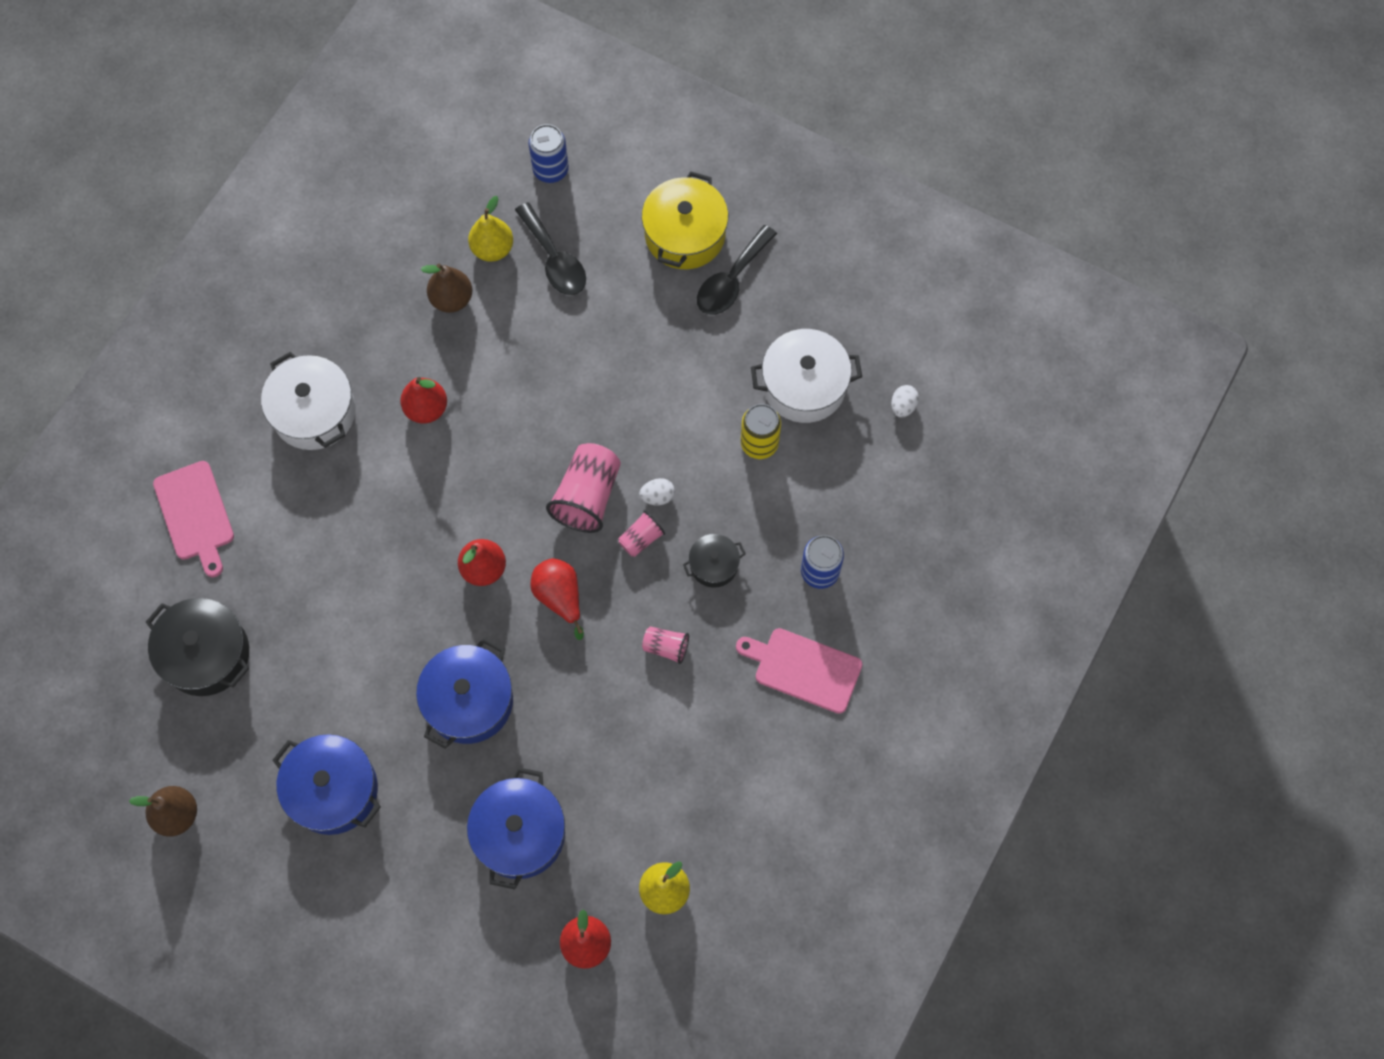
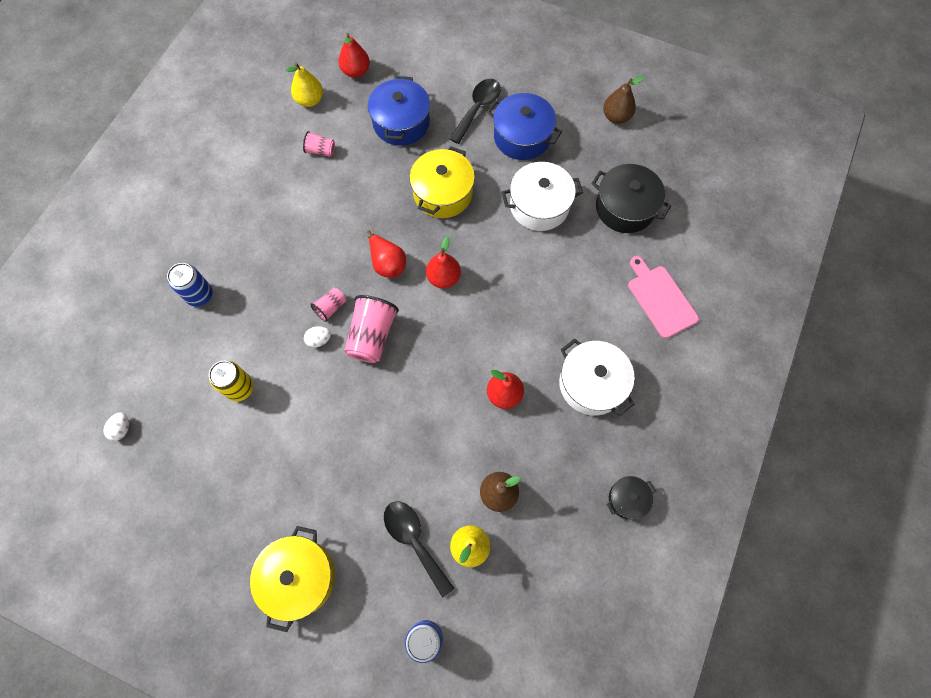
camera: 175 degrees right, 0 degrees up
(469, 701) = (443, 193): blue pot -> yellow pot
(666, 647) = (311, 236): pink cup -> pink cup (320, 150)
(714, 565) = (277, 293): black pot -> black pot (627, 499)
(731, 280) = (258, 534): black spoon -> black spoon (478, 109)
(803, 669) = (216, 230): pink cutting board -> none
(804, 386) = (201, 440): white pot -> white pot (539, 205)

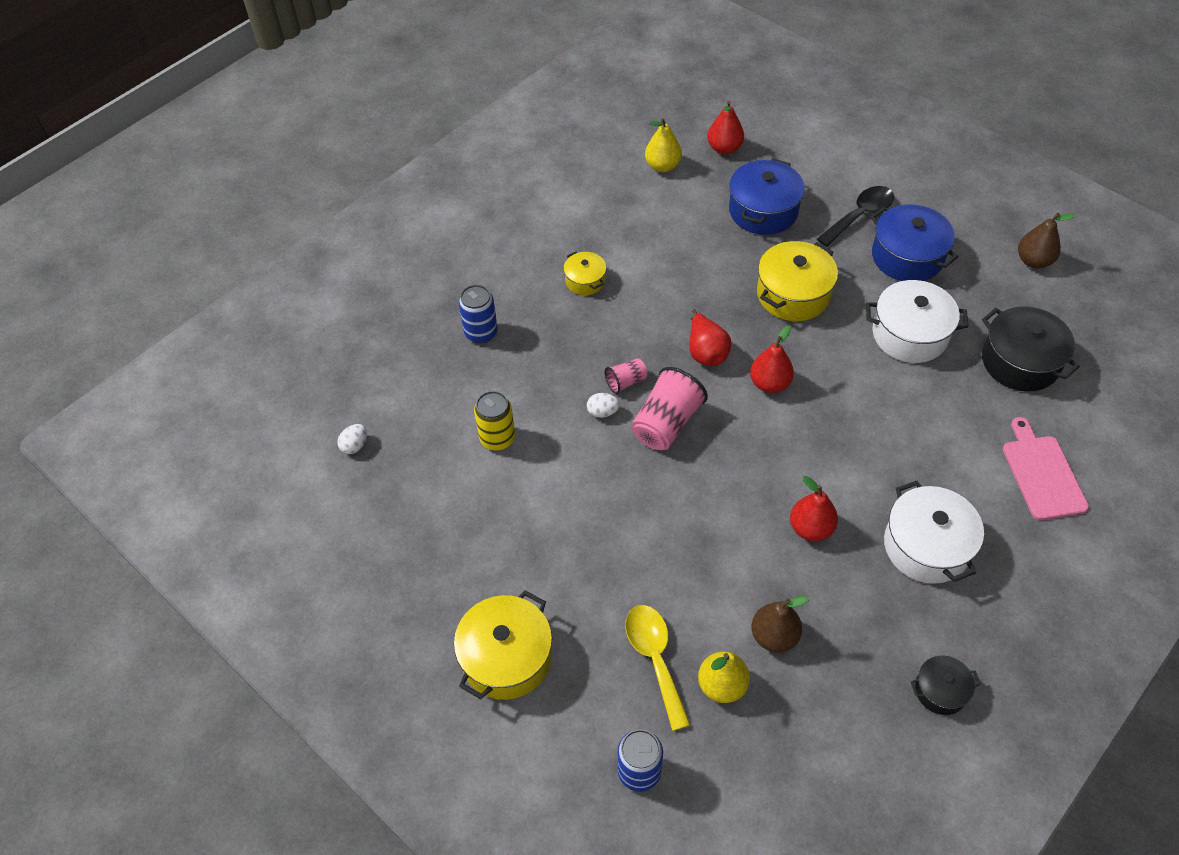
camera: 20 degrees right, 15 degrees down
(273, 224) = (585, 281): none -> yellow pot
(320, 150) = (660, 219): pink cup -> none
(414, 541) = (655, 658): black spoon -> yellow spoon

